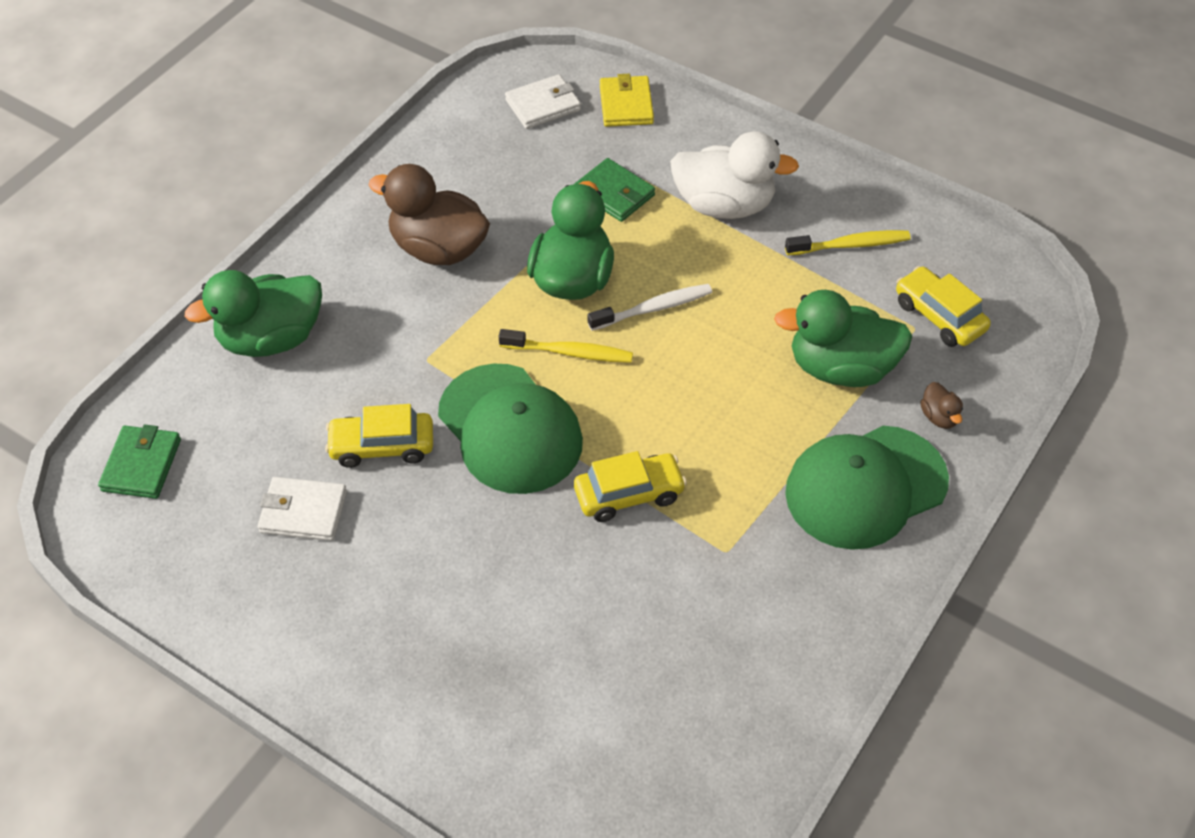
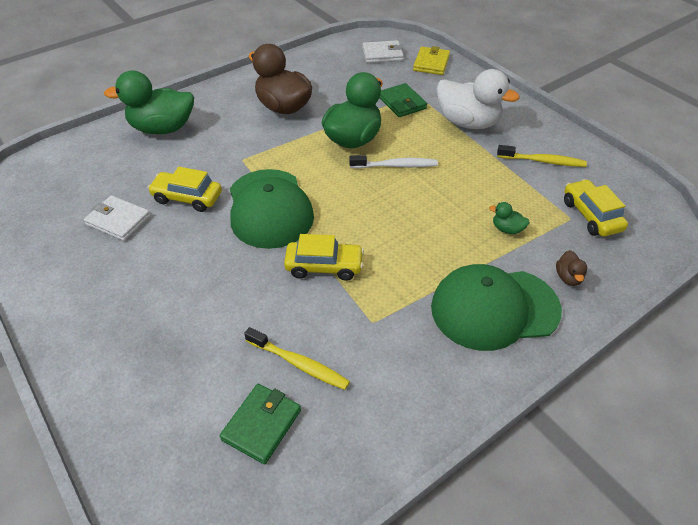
camera: 20 degrees right, 5 degrees down
(141, 465) = (49, 172): green wallet -> green wallet (262, 425)
(569, 352) = (330, 176): yellow toothbrush -> yellow toothbrush (299, 364)
(841, 368) = (507, 229): green duck -> green duck, size x0.42

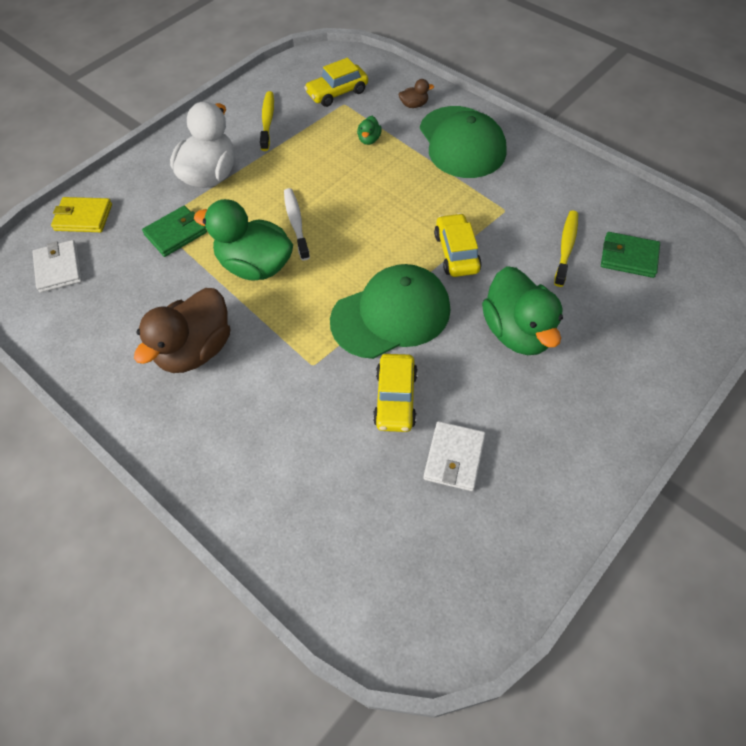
camera: 100 degrees left, 10 degrees up
(162, 128) = (263, 482): green duck -> green duck (517, 332)

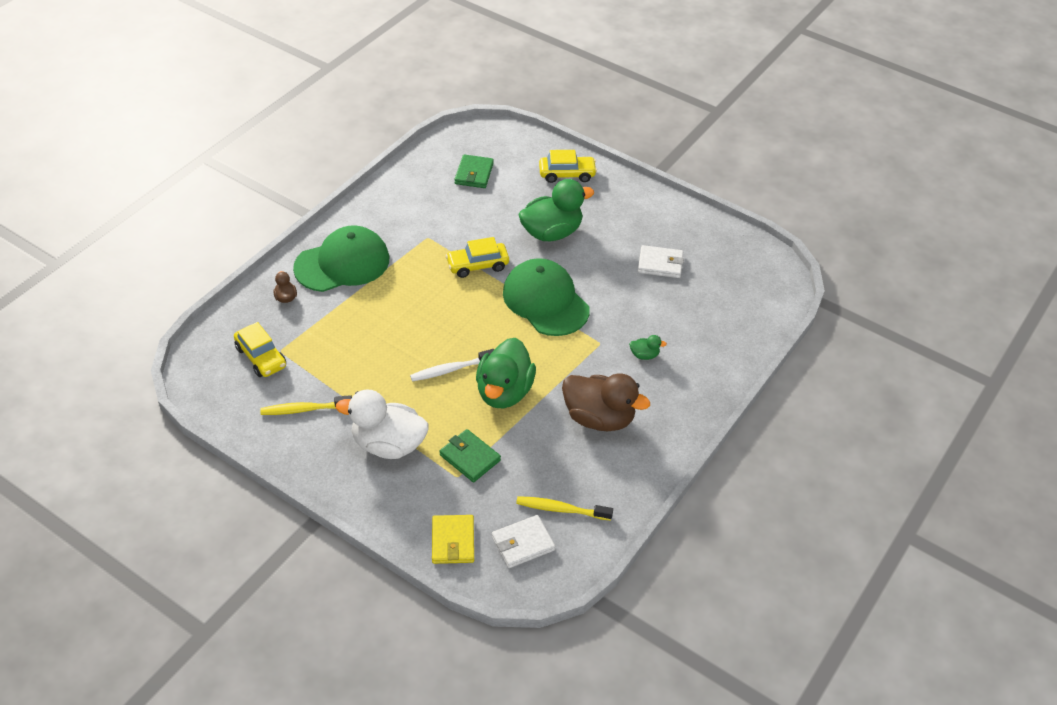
camera: 100 degrees left, 10 degrees down
(369, 140) = (337, 327): green duck -> green duck (644, 355)
(395, 399) = (621, 295): yellow car -> yellow car (567, 174)
(566, 247) = (466, 205): yellow toothbrush -> yellow toothbrush (561, 509)

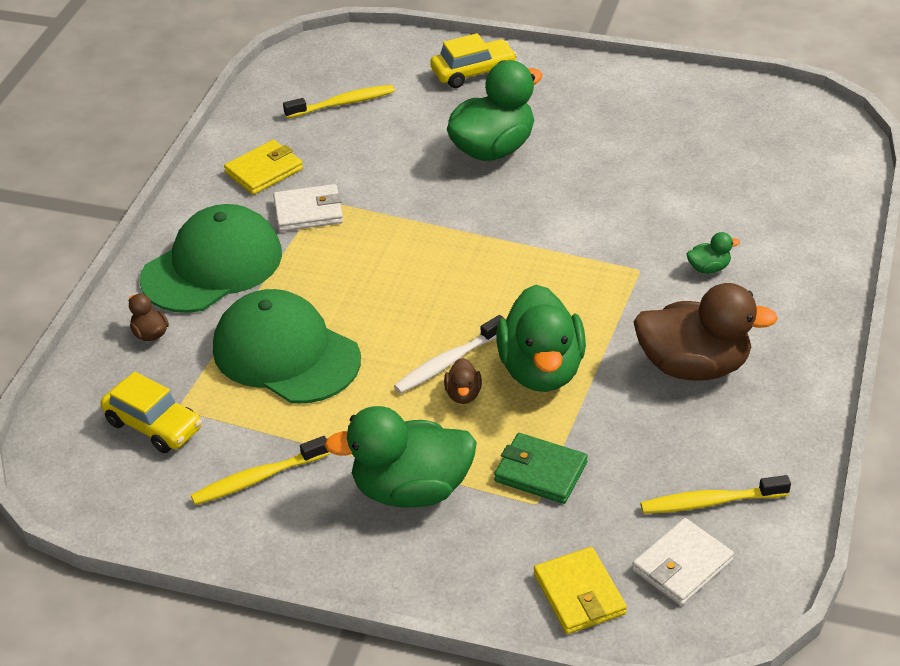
camera: 15 degrees left, 5 degrees down
(388, 444) = (411, 489): white duck -> green duck
(403, 207) = (264, 171): none -> yellow wallet
(449, 393) = (463, 394): none -> brown duck
(474, 174) = (343, 103): green wallet -> yellow toothbrush
(477, 265) = (412, 217): yellow car -> none
(545, 301) = (533, 237): green cap -> green cap (286, 353)
(660, 264) = (663, 150): white wallet -> white wallet (308, 212)

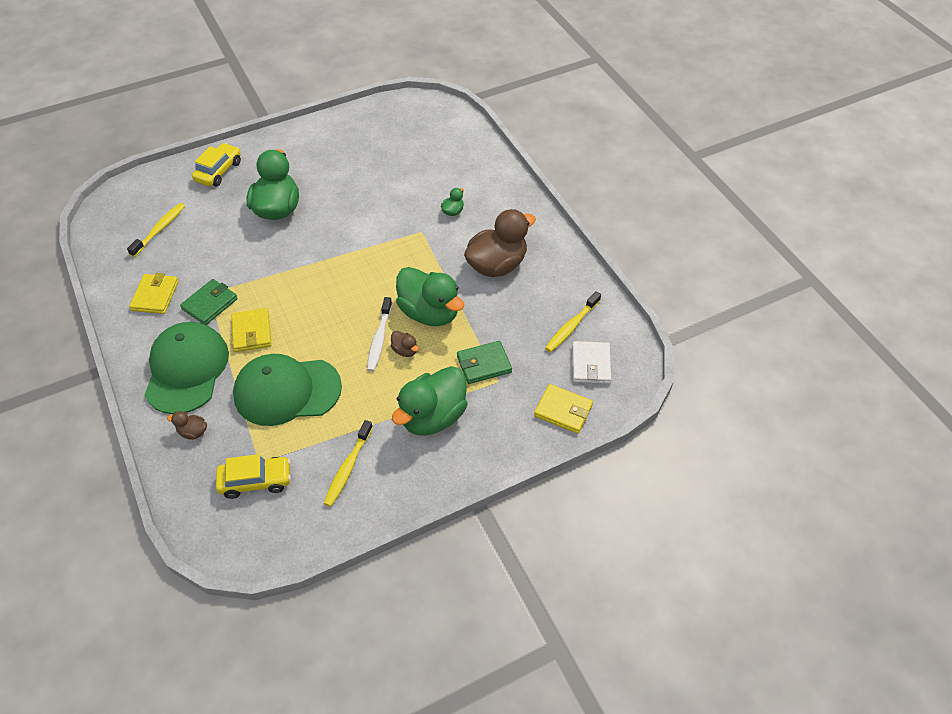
camera: 45 degrees left, 10 degrees up
(308, 212) = (210, 304): white wallet -> green wallet
(318, 268) = (252, 332): none -> yellow wallet

